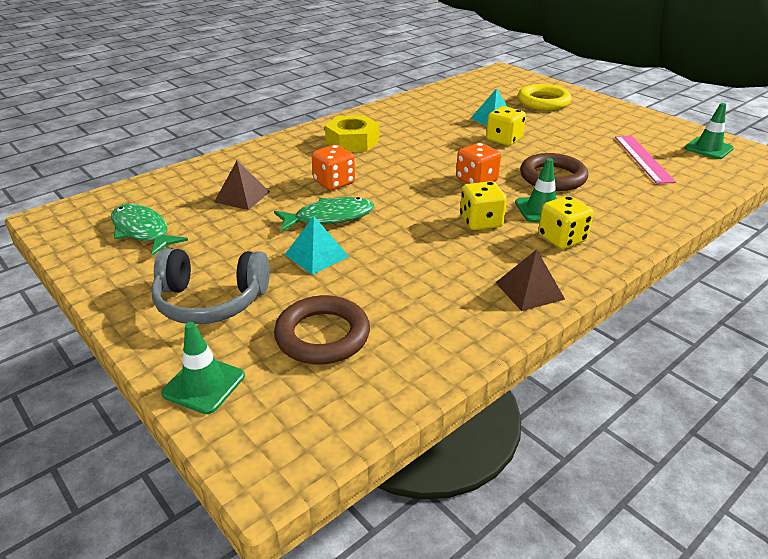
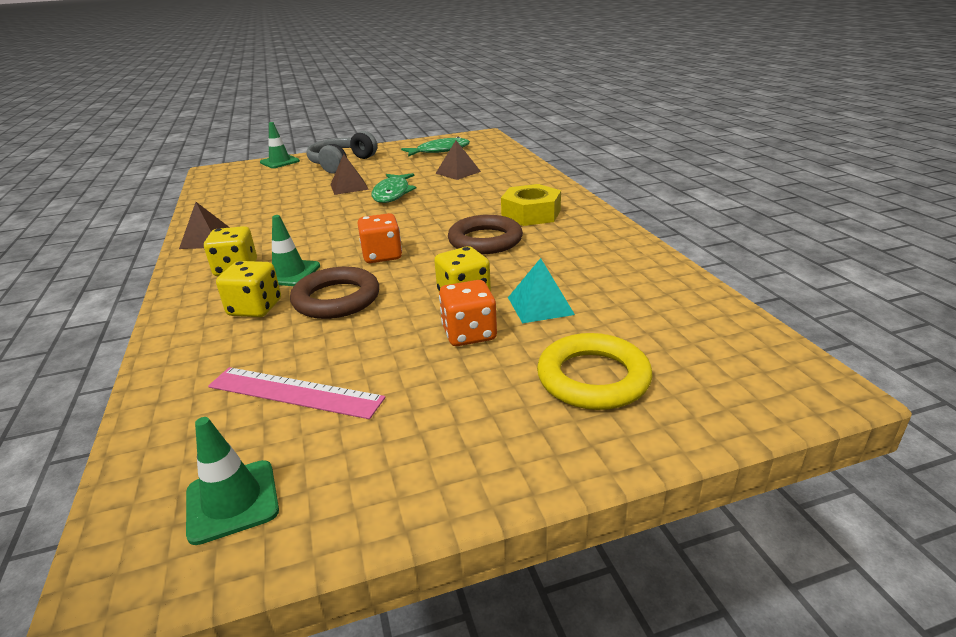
camera: 115 degrees right, 5 degrees down
(316, 255) = (349, 187): turquoise pyramid -> brown pyramid
(322, 335) = (272, 183): brown ring -> brown ring (485, 240)
(334, 182) = (448, 199): orange dice -> orange dice (469, 334)
(481, 222) = (311, 242): yellow dice -> yellow dice (255, 308)

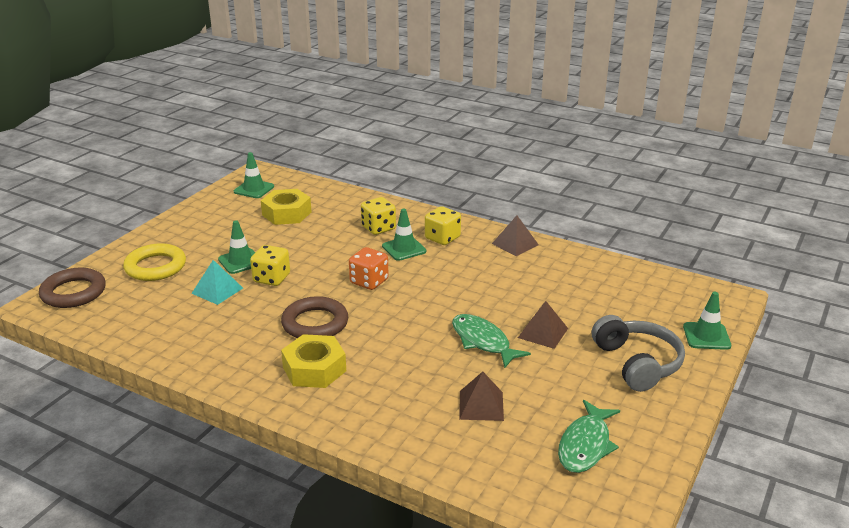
camera: 135 degrees right, 0 degrees up
(294, 392) = (287, 213): pink ruler -> yellow nut
(336, 299) = (344, 248): brown ring -> brown ring (73, 292)
(469, 334) = (240, 261): orange dice -> green traffic cone

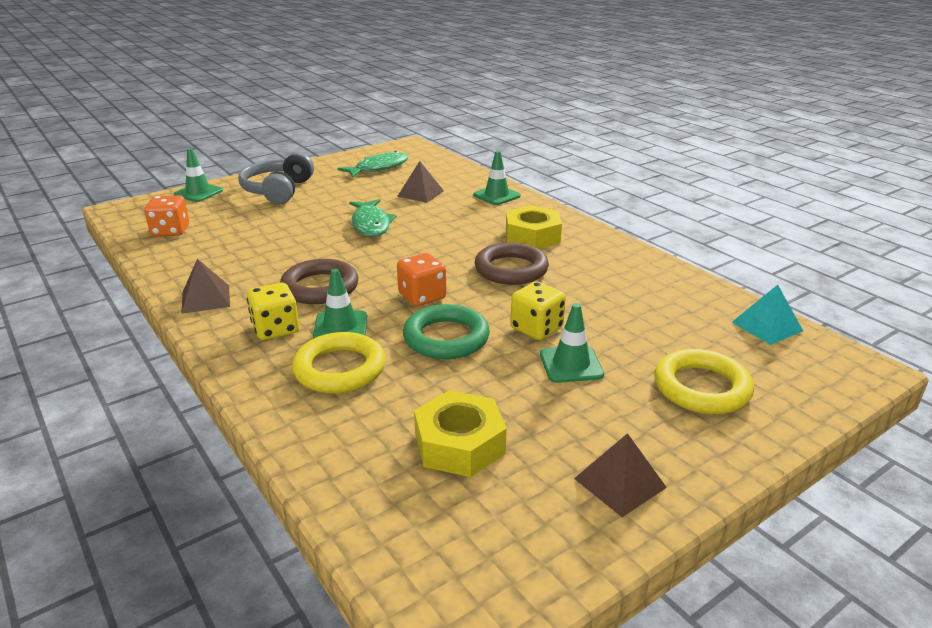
camera: 155 degrees left, 0 degrees up
(73, 292) = (818, 374): brown ring -> brown ring (320, 287)
(217, 290) = (611, 329): turquoise pyramid -> turquoise pyramid (766, 326)
(254, 189) = (492, 546): green traffic cone -> green traffic cone (496, 195)
(329, 258) = (446, 338): none -> green ring
(378, 228) = (339, 369): yellow dice -> yellow ring
(543, 333) = (314, 219): brown pyramid -> brown pyramid (619, 483)
(640, 286) = (170, 231): none -> orange dice

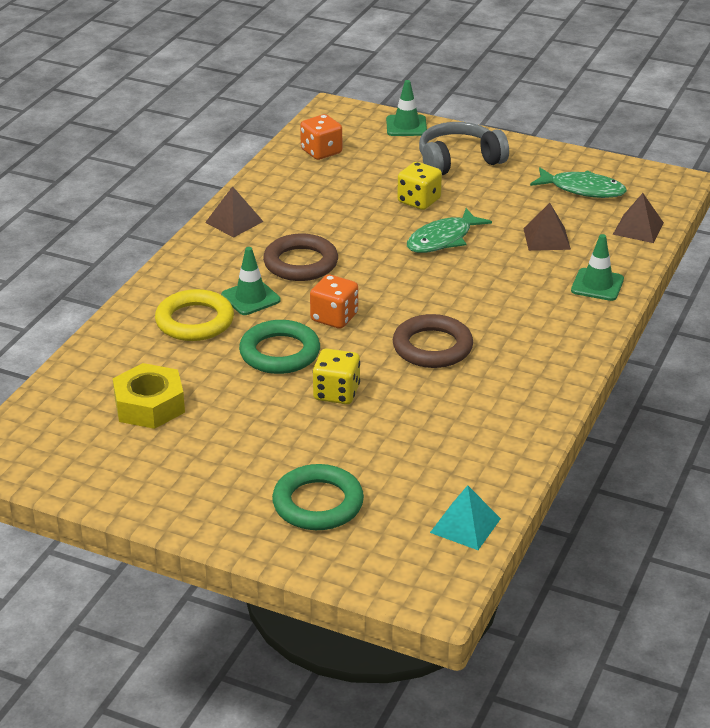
camera: 60 degrees right, 5 degrees up
(276, 329) = (221, 271): yellow dice -> yellow dice (419, 201)
(532, 236) = (519, 338): yellow nut -> none
(571, 364) = (295, 426): green traffic cone -> none
(619, 483) = (160, 487): brown pyramid -> brown pyramid (638, 228)
(701, 388) = (318, 503): yellow ring -> green ring

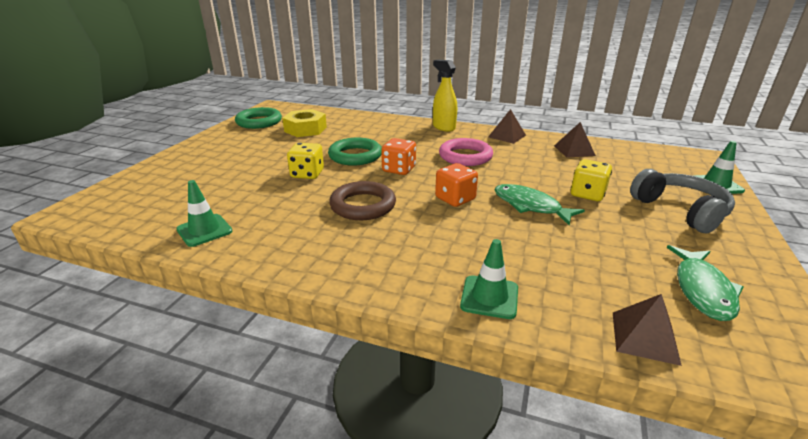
camera: 85 degrees right, 5 degrees down
(182, 269) = (443, 127): none -> yellow spray bottle
(195, 321) = (388, 133): yellow ring -> none
(250, 298) = (417, 145): green traffic cone -> green traffic cone (204, 230)
(301, 263) = (465, 156): brown ring -> pink ring
(318, 503) = (191, 174): green ring -> green ring (259, 122)
(321, 152) = (629, 155): orange dice -> orange dice (455, 199)
(465, 525) = (130, 223): turquoise pyramid -> none
(546, 238) = (568, 262): brown pyramid -> brown pyramid (574, 150)

